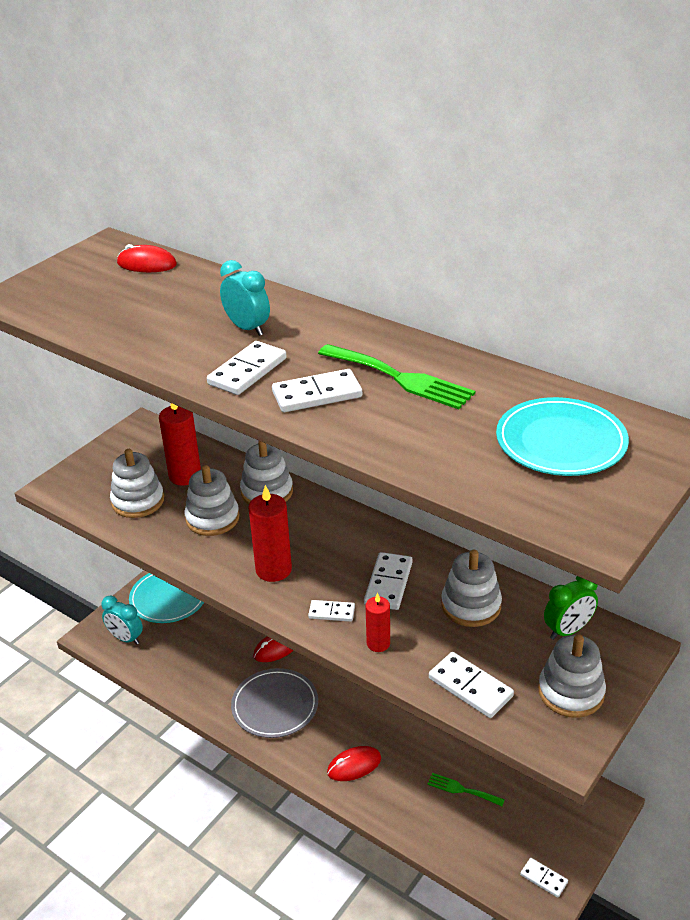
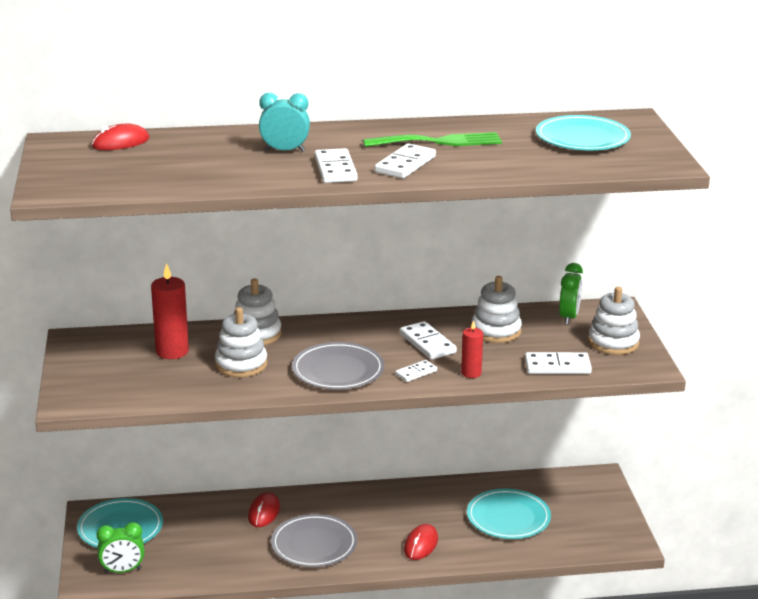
camera: 45 degrees left, 10 degrees down
(126, 638) = (122, 571): turquoise clock -> green clock
(138, 501) = (161, 380): white stacking toy -> none
(273, 569) = (338, 370): red candle -> grey plate
(462, 790) = (508, 517): green fork -> turquoise plate
(543, 878) = (614, 531): white domino -> none

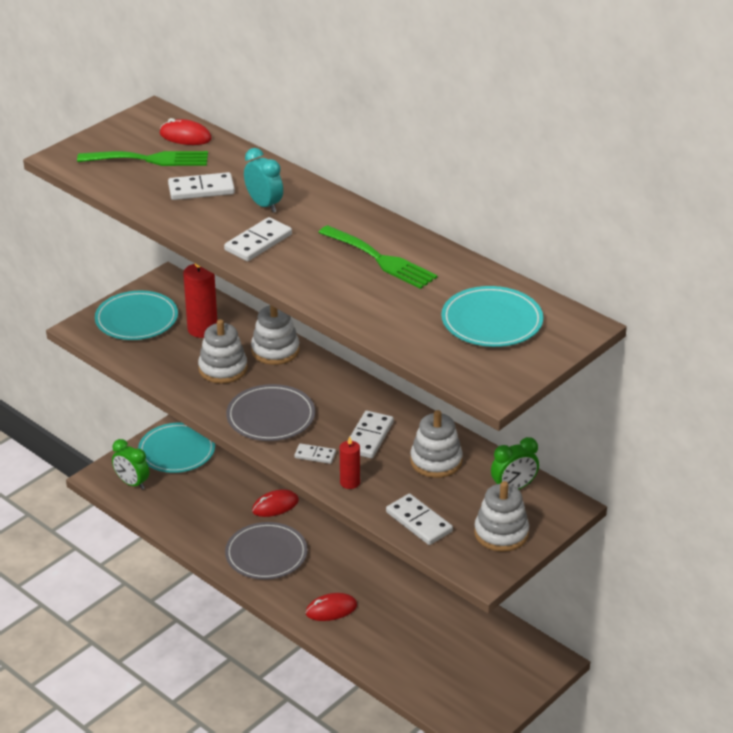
camera: 50 degrees right, 10 degrees up
(127, 164) = (150, 159): none -> green fork
(405, 164) = (311, 267): white domino -> white domino (201, 189)
(508, 517) = (425, 638): turquoise plate -> turquoise plate (136, 319)

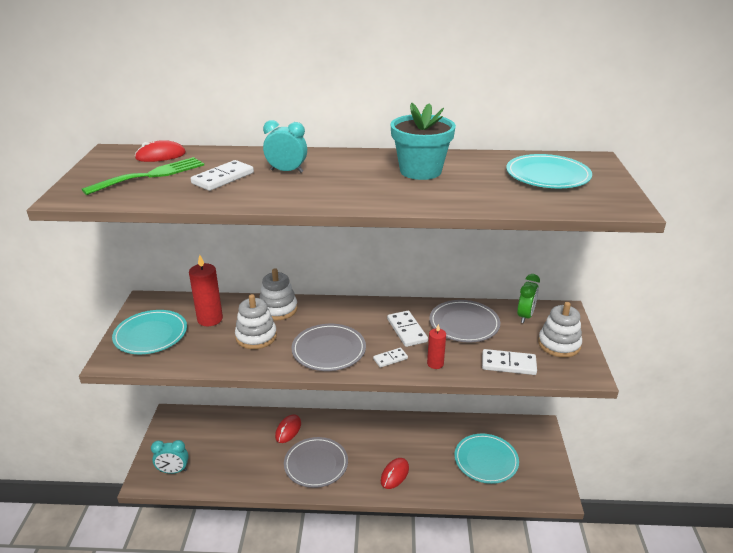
camera: 40 degrees left, 5 degrees down
(132, 483) = (173, 471): green clock -> turquoise clock
(177, 451) = (185, 431): turquoise plate -> turquoise plate (486, 460)
(258, 242) = (320, 191): white domino -> none
(381, 259) = (420, 171): green fork -> turquoise flower pot
(436, 461) = (464, 324): white stacking toy -> grey plate

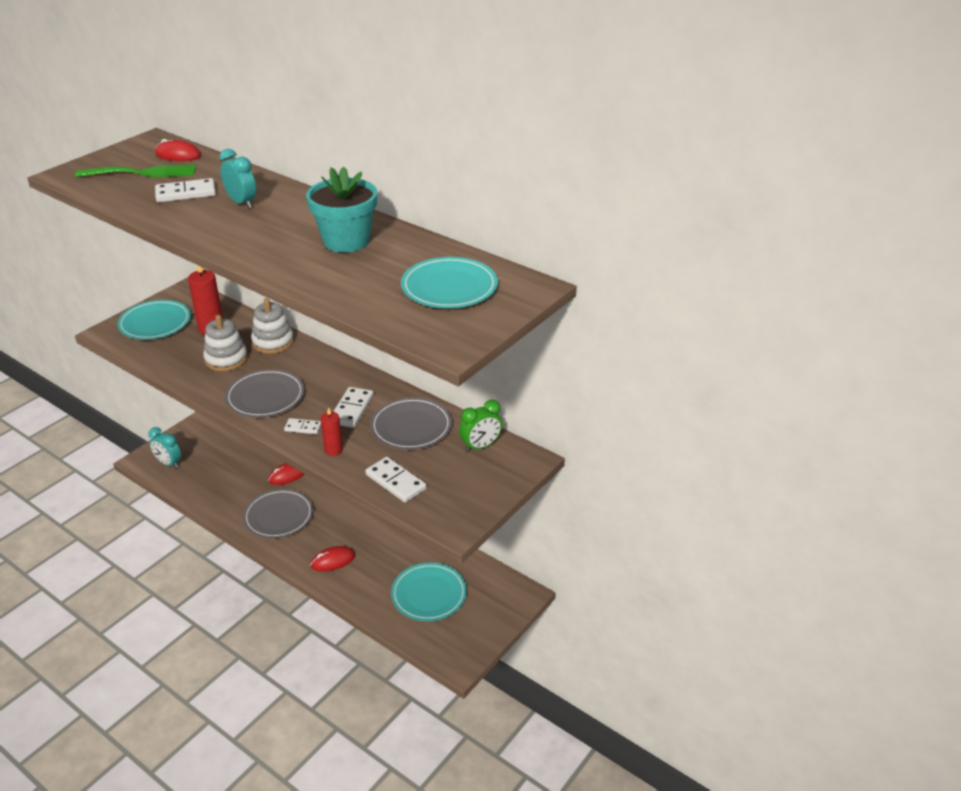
camera: 35 degrees right, 5 degrees up
(559, 344) = (471, 487): white stacking toy -> none

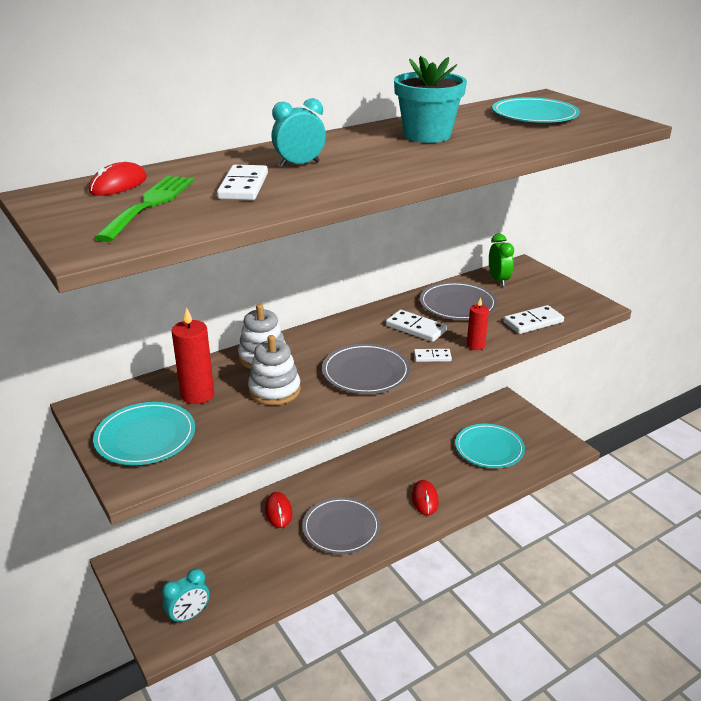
camera: 70 degrees left, 5 degrees down
(303, 427) = (432, 357): white domino -> white domino turned 60 degrees clockwise

